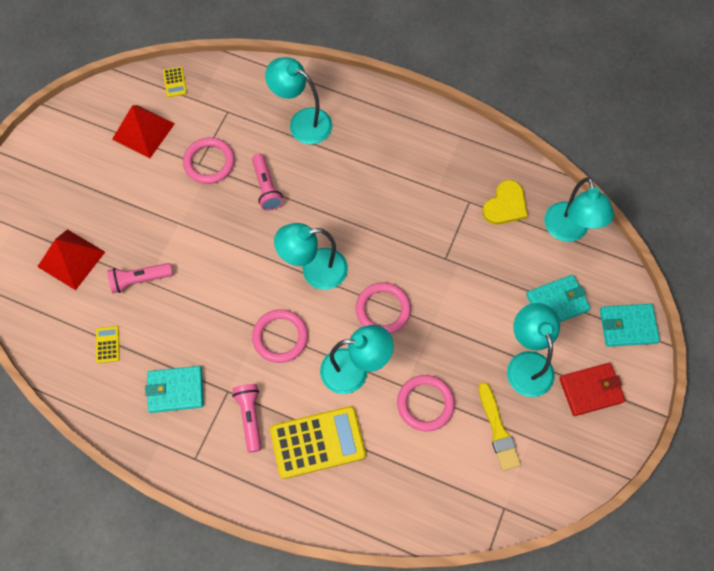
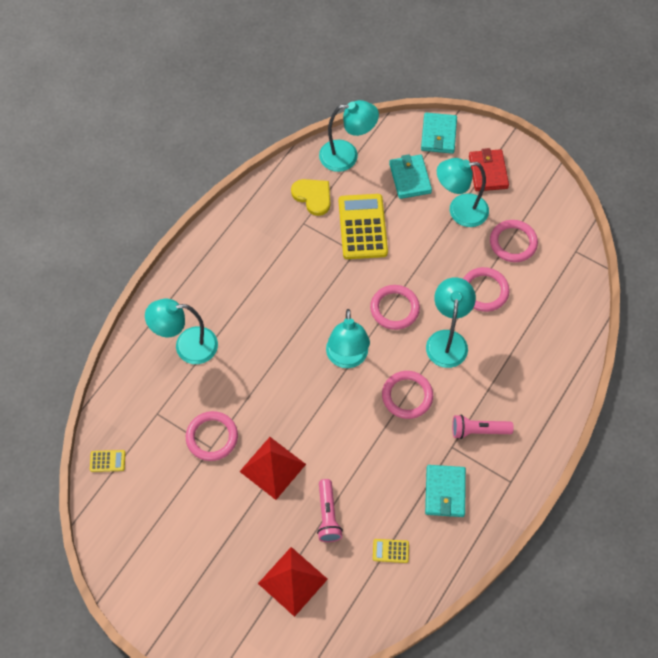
camera: 80 degrees left, 5 degrees down
(143, 131) = (159, 498): red pyramid -> red pyramid (272, 468)
(266, 187) = (252, 388): pink flashlight -> none
(302, 122) = (187, 346): turquoise lamp -> turquoise lamp turned 45 degrees clockwise
(317, 442) = (507, 379): yellow calculator -> yellow calculator (362, 227)
(498, 430) = (513, 243): yellow brush -> pink ring

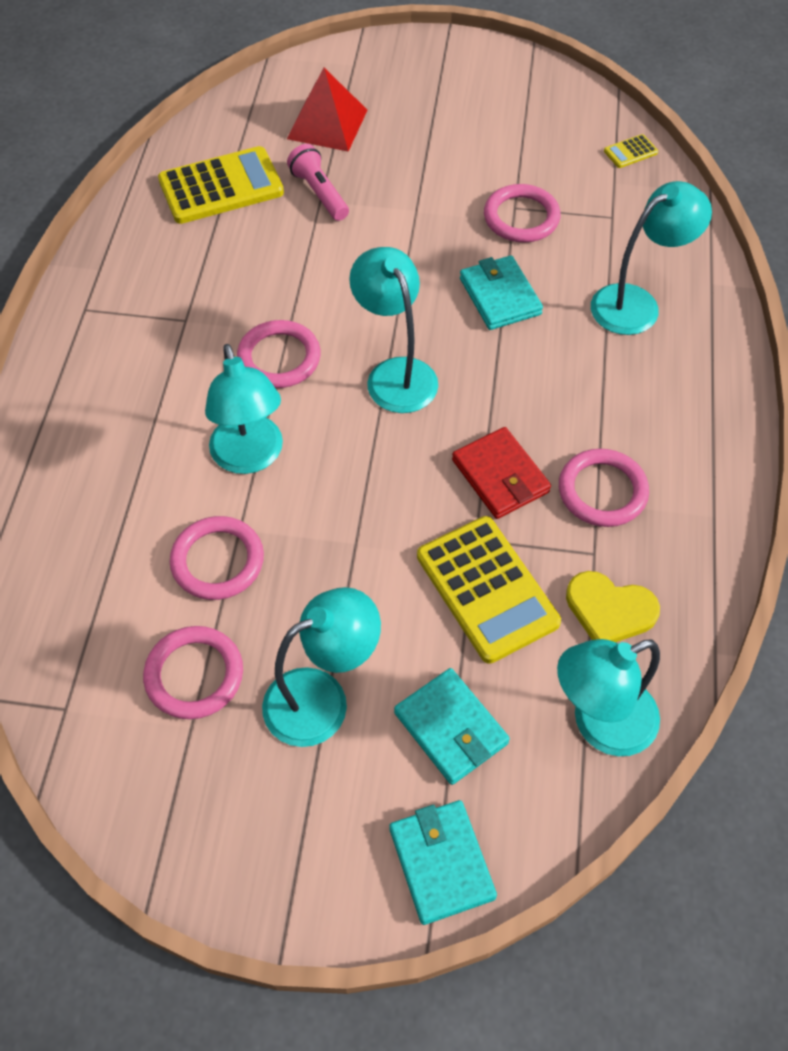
camera: 155 degrees right, 5 degrees down
(272, 468) = (420, 214): red pyramid -> none
(390, 551) = (221, 187): yellow calculator -> yellow calculator, size x2.31
(394, 309) = (358, 472): pink ring -> pink ring (602, 491)
(445, 492) = (174, 267): turquoise wallet -> turquoise wallet (500, 296)
(478, 430) = (152, 353): pink flashlight -> none
(488, 172) = (298, 814): red wallet -> red wallet (500, 476)

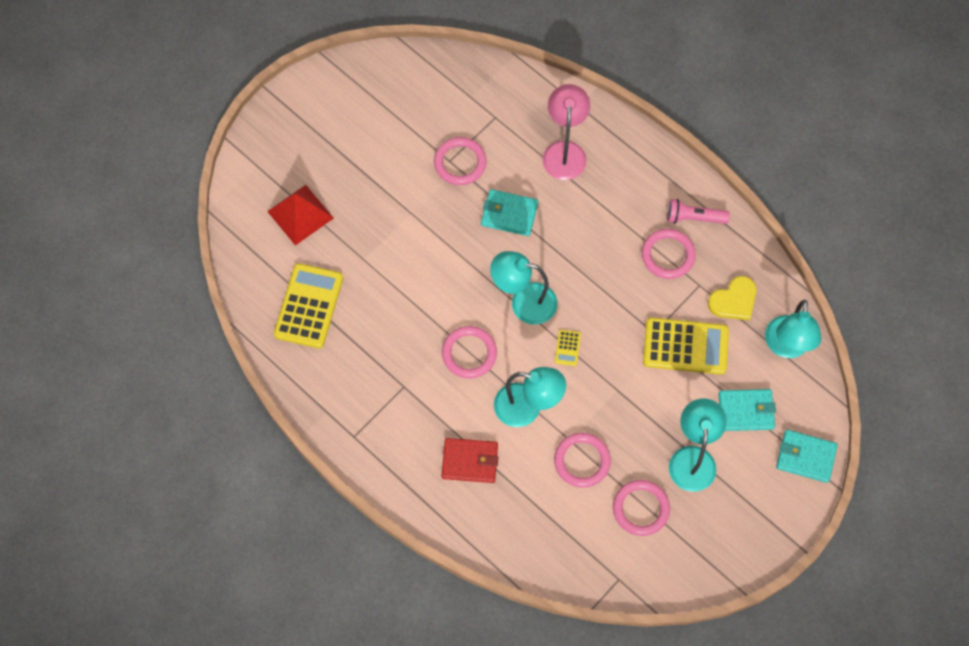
camera: 55 degrees left, 10 degrees up
(319, 193) = (357, 255): pink flashlight -> pink flashlight (694, 218)
(500, 476) = (625, 296): red wallet -> red wallet (470, 461)
(630, 152) = (454, 70): yellow calculator -> yellow calculator (567, 348)
(636, 303) = (565, 151): turquoise lamp -> pink lamp

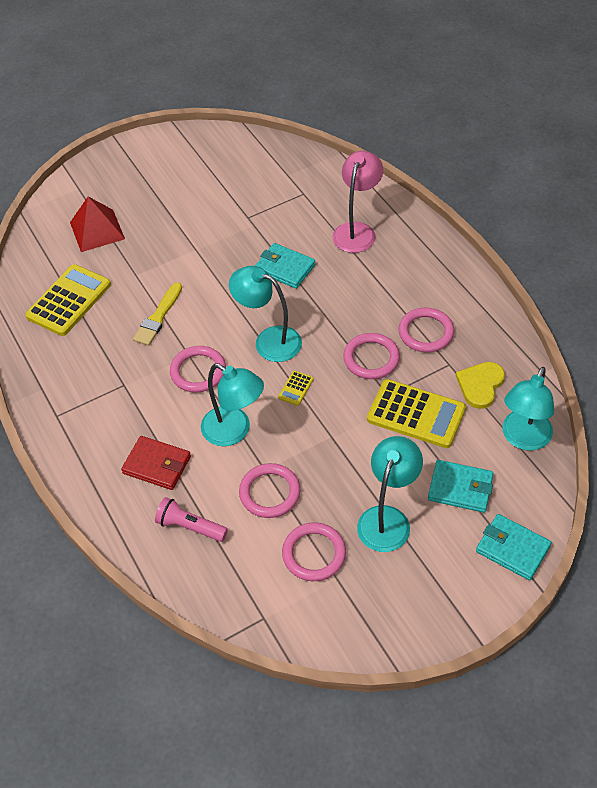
camera: 20 degrees right, 15 degrees down
(406, 303) = (158, 317): none -> yellow brush
(460, 163) = (256, 220): pink ring -> pink ring (371, 358)
(694, 218) = (463, 307): pink flashlight -> pink flashlight (190, 527)
(734, 300) = (480, 385): yellow heart -> yellow heart turned 135 degrees clockwise

